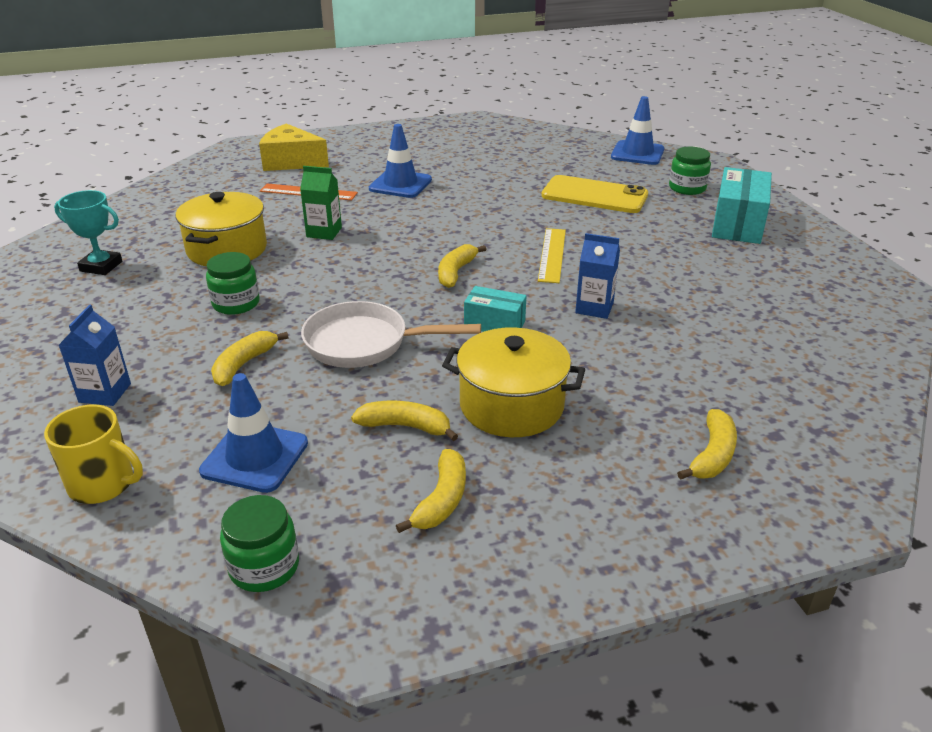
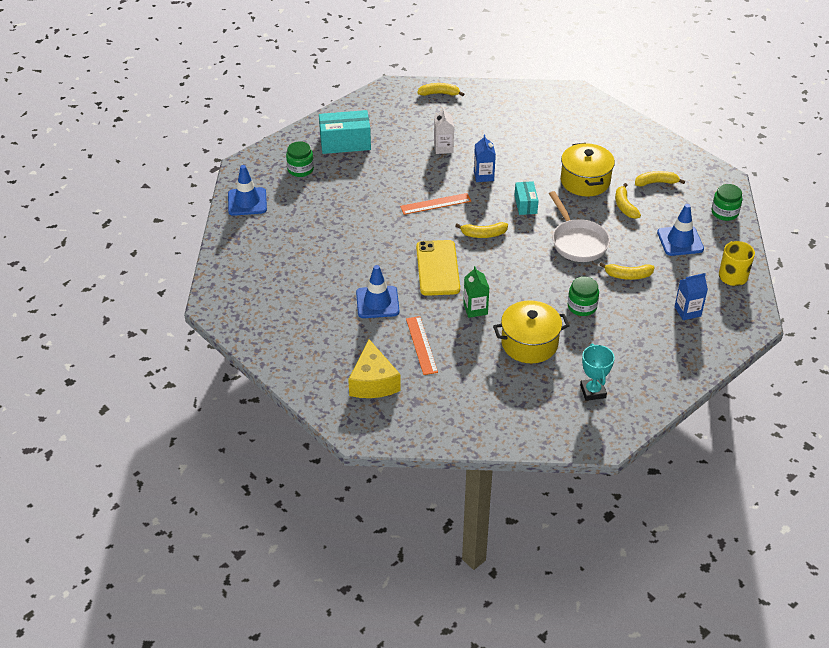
camera: 115 degrees left, 10 degrees up
(552, 255) = (435, 204): yellow ruler -> orange ruler
(594, 195) = (338, 206): yellow phone -> yellow phone (437, 268)
(690, 292) = (443, 148): none -> white carton
(712, 455) = (572, 124): yellow banana -> yellow banana (439, 94)

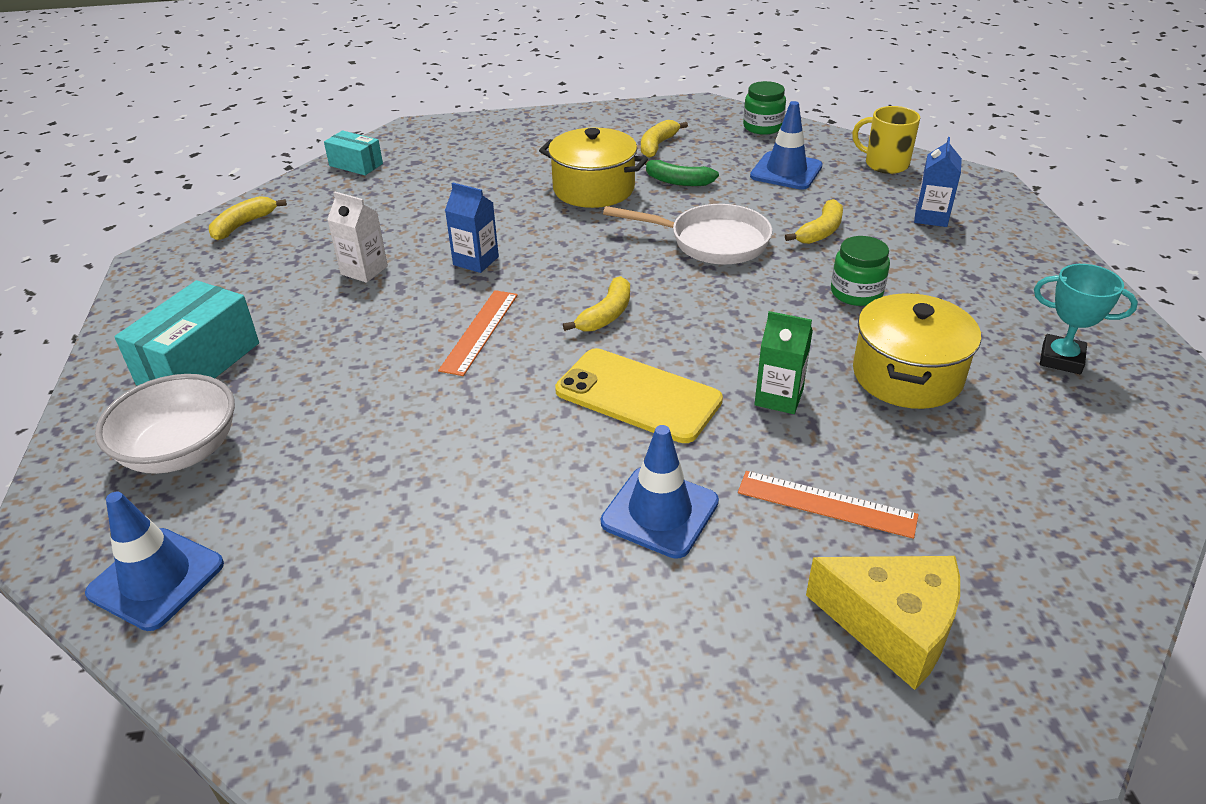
camera: 55 degrees left, 5 degrees down
(300, 169) = (181, 451): green jar -> white bowl
(525, 204) = (583, 251): turquoise box -> turquoise box (356, 165)
(625, 206) = (677, 181): yellow banana -> green banana

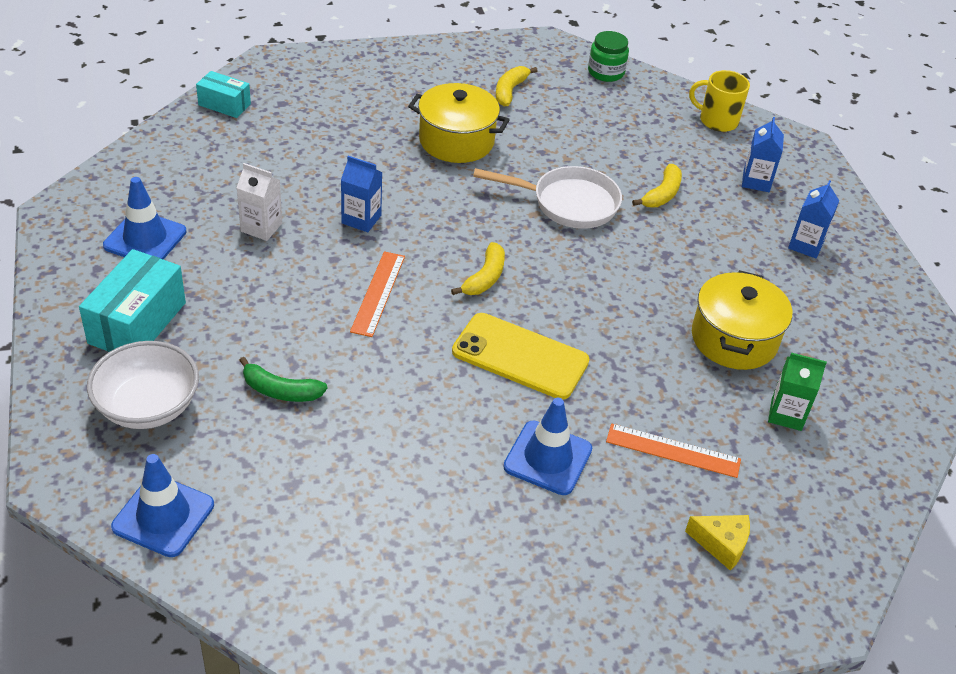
camera: 10 degrees left, 5 degrees up
(243, 225) = (133, 173): yellow banana -> none
(677, 181) = (532, 134): green banana -> green banana (280, 390)
(778, 397) = (633, 359): green carton -> green carton (786, 414)
(786, 171) = (629, 126): blue traffic cone -> blue traffic cone (145, 239)
(856, 293) = (693, 259): green jar -> none
(892, 626) = (721, 544): yellow cheese -> yellow cheese, size x0.59
(993, 277) = (806, 245): none -> blue carton
(1061, 359) = (854, 325): turquoise trophy -> none

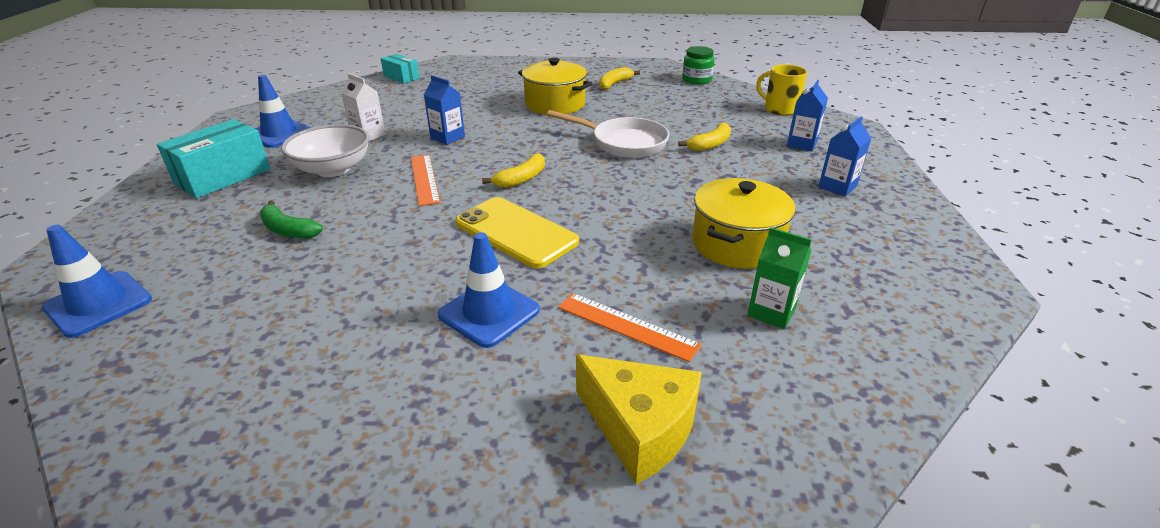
camera: 20 degrees right, 10 degrees down
(148, 406) = (174, 226): white bowl -> white bowl (333, 169)
(378, 293) = (424, 179): orange ruler -> orange ruler turned 45 degrees counterclockwise
(721, 544) = (639, 428): yellow cheese -> yellow cheese, size x1.68

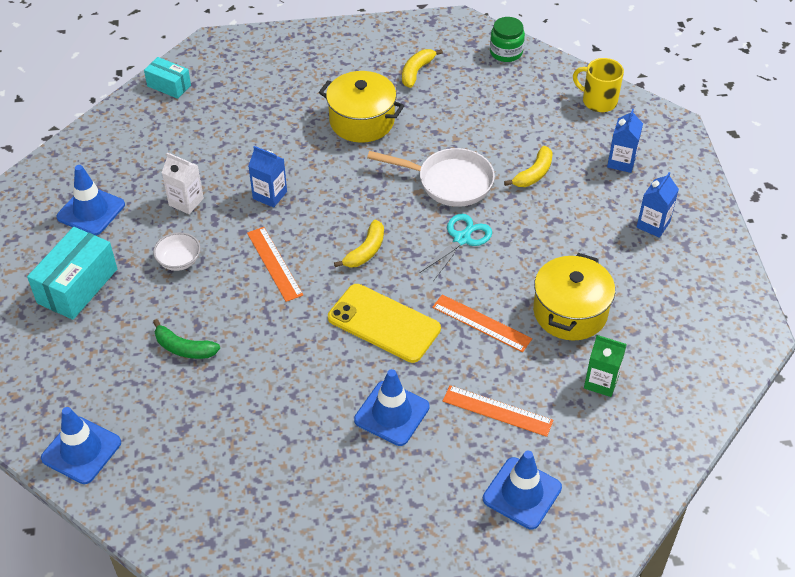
camera: 10 degrees left, 15 degrees up
(333, 169) = (179, 261): white bowl -> white bowl, size x0.58
(625, 179) = (461, 239): none -> turquoise scissors
(628, 243) = (481, 323): none -> orange ruler
(639, 428) = (522, 493): yellow cheese -> blue traffic cone

